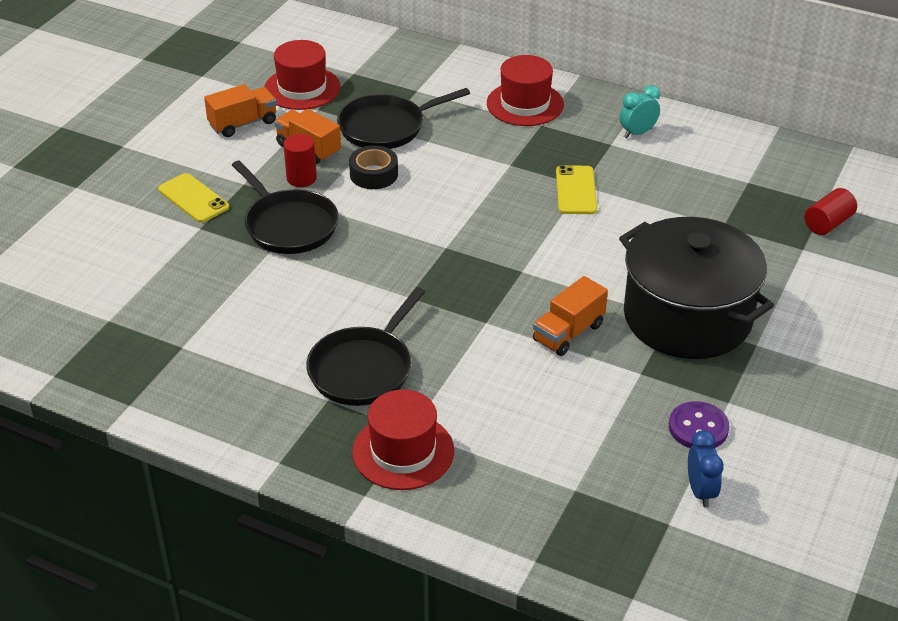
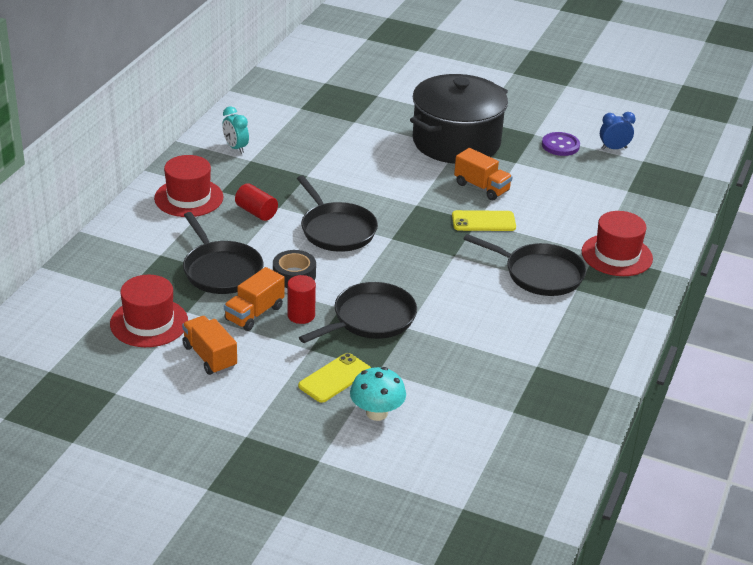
camera: 95 degrees left, 5 degrees down
(133, 224) = (377, 413): none -> turquoise mushroom
(463, 205) = (336, 230): none -> black pan
(576, 190) = (314, 178): yellow phone -> yellow phone (483, 221)
(828, 223) = (348, 84): red cylinder -> red cylinder (256, 212)

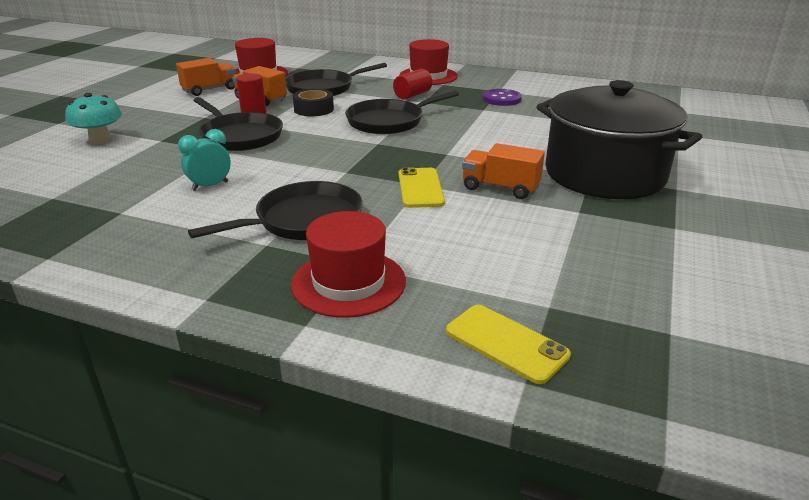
camera: 90 degrees right, 5 degrees down
(236, 148) = (517, 85): turquoise clock -> turquoise clock (210, 186)
(334, 378) = (159, 125): yellow phone -> yellow phone (506, 343)
(481, 187) = (500, 188): orange truck -> orange truck turned 75 degrees clockwise
(540, 274) = (304, 220): black pan -> black pan turned 150 degrees counterclockwise
(560, 145) = (656, 248): purple button -> purple button (501, 99)
(614, 148) = (689, 300): blue clock -> none

